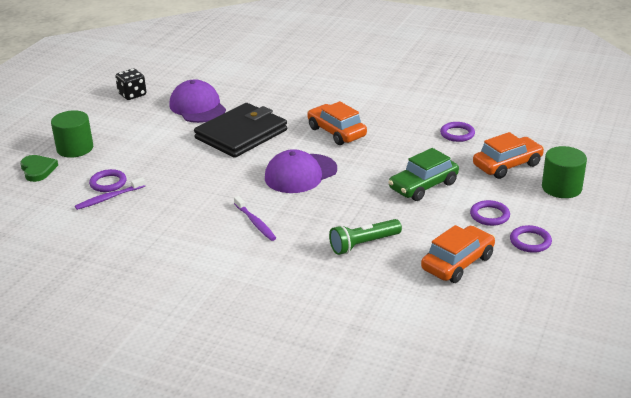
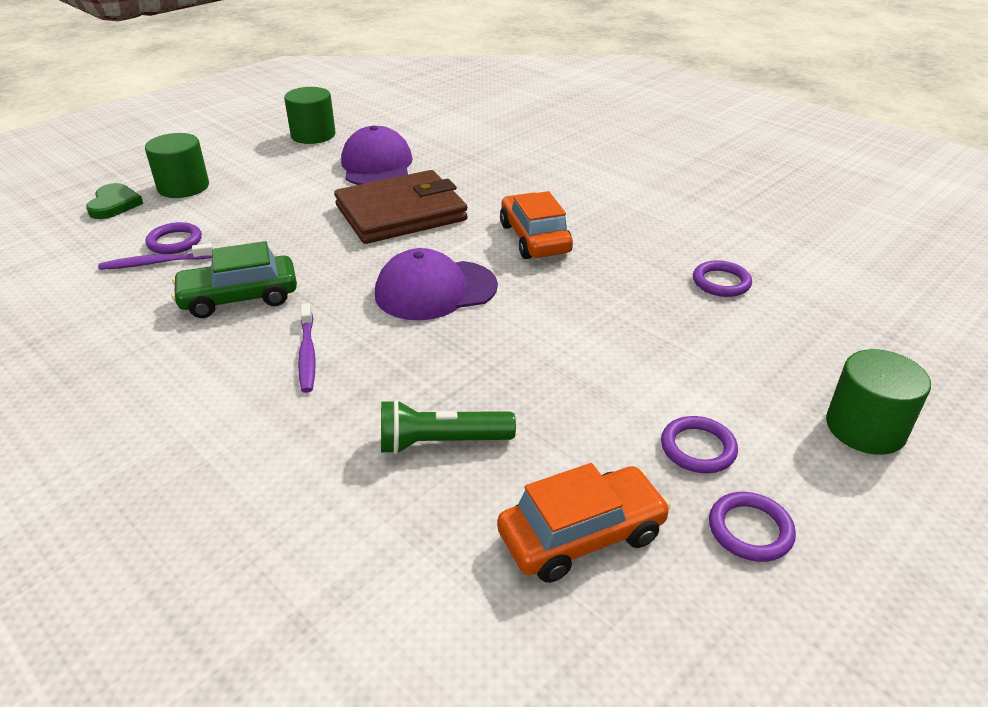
camera: 20 degrees right, 5 degrees up
(132, 95) = (313, 135): black dice -> green cylinder
(241, 134) = (401, 213): black wallet -> brown wallet
(423, 186) = (612, 359): green car -> green car (239, 298)
(507, 165) = (780, 357): orange car -> none

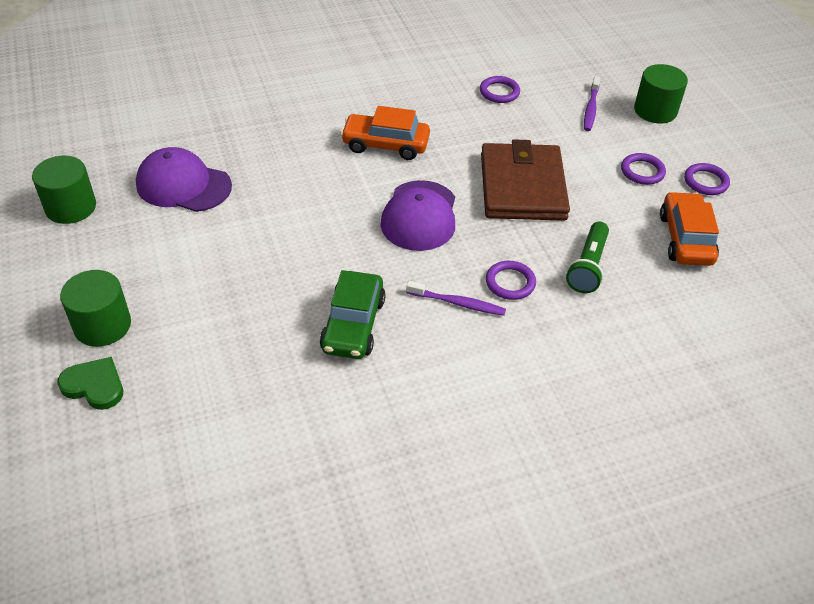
camera: 65 degrees left, 10 degrees up
(155, 263) = (251, 370): purple toothbrush -> purple toothbrush (591, 108)
(175, 242) = (220, 350): purple ring -> purple ring (510, 283)
(401, 213) = (287, 198): brown wallet -> brown wallet (522, 187)

